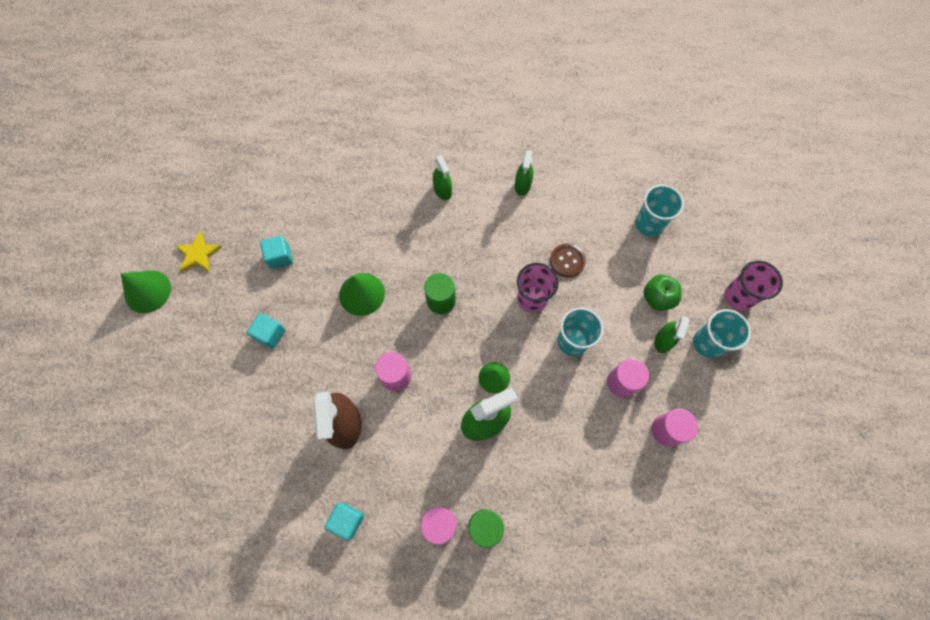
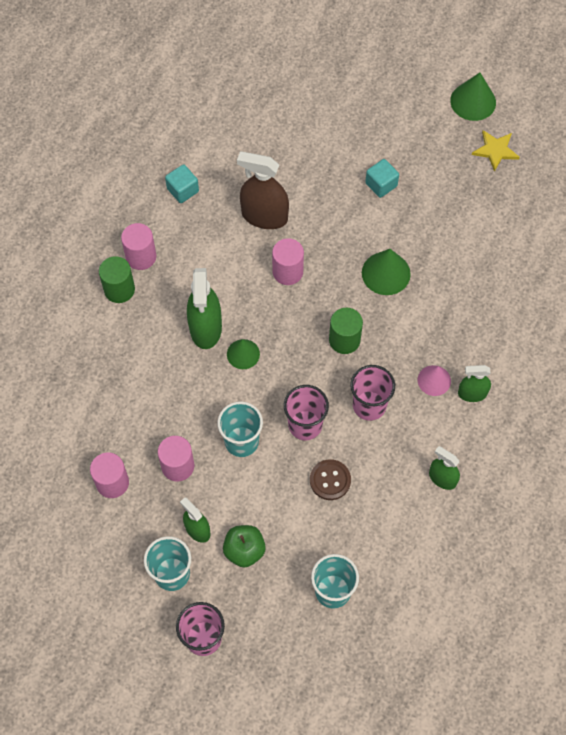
camera: 115 degrees right, 5 degrees down
(280, 257) = (460, 216): turquoise cube -> none
(444, 220) = (434, 380): none -> pink cone
(490, 258) = (369, 405): none -> pink cup

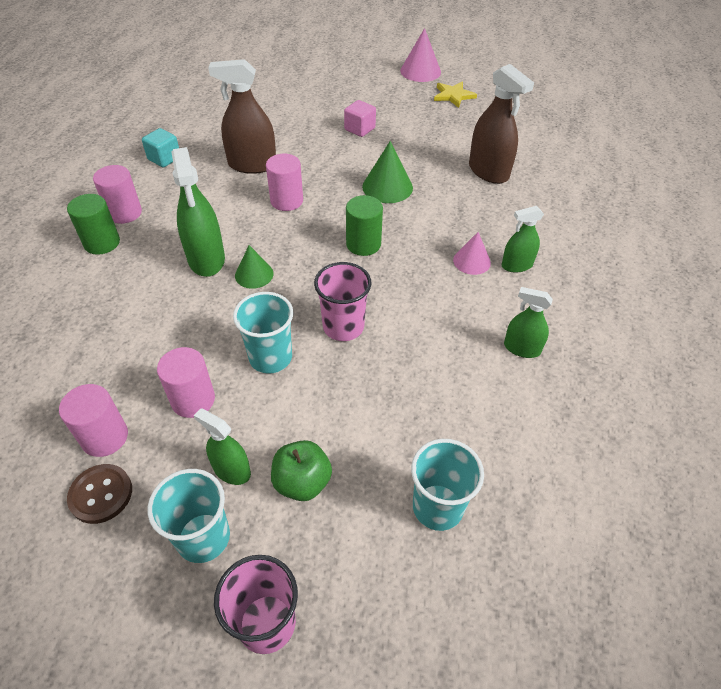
camera: 15 degrees left, 15 degrees down
(330, 480) = (391, 377): brown button -> brown button (101, 494)
(369, 405) = (411, 295): pink cup -> none
(381, 184) = (359, 129): turquoise cube -> pink cube
(473, 101) = (420, 71): green cone -> pink cone
(490, 272) = (488, 171): none -> brown spray bottle

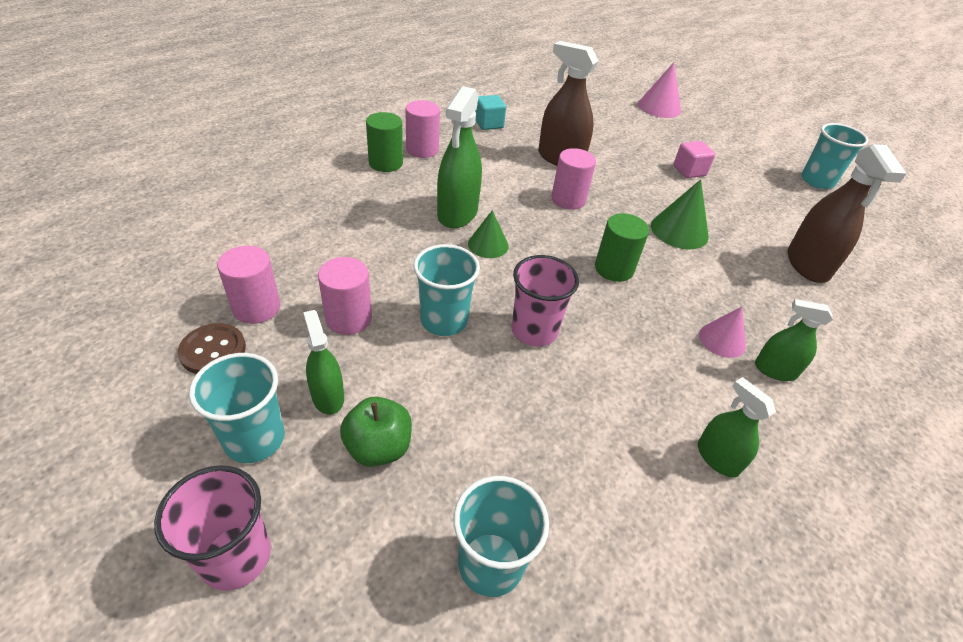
camera: 30 degrees right, 5 degrees down
(420, 71) = (794, 147): pink cone -> pink cone (659, 107)
(453, 95) = (817, 181): yellow star -> turquoise cup

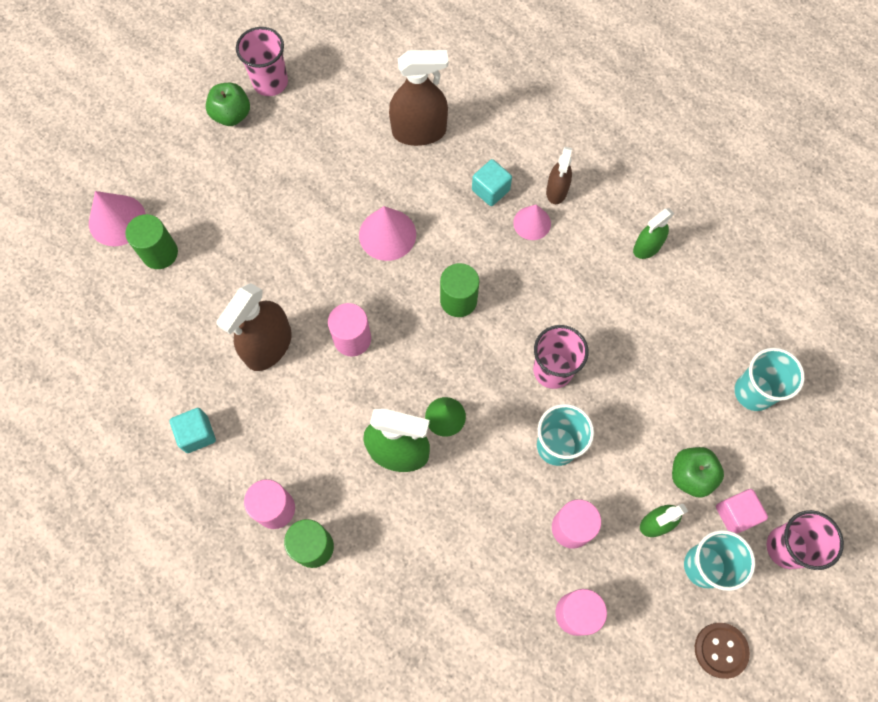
camera: 90 degrees left, 25 degrees up
(213, 350) = (632, 632): brown button -> brown button (720, 650)
(635, 121) = (160, 253): none -> green cylinder
(679, 230) = (387, 234): green cone -> pink cone
(689, 171) = (271, 208): pink cube -> pink cube (735, 514)
(755, 310) = (490, 190): none -> turquoise cube
(773, 160) = (232, 115): none -> green apple
(775, 370) = (557, 191): green spray bottle -> brown spray bottle
(817, 181) = (270, 82): turquoise cup -> pink cup

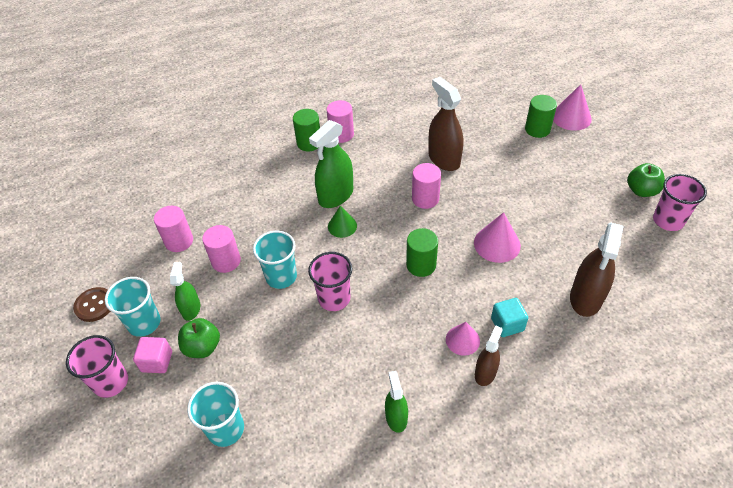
camera: 120 degrees right, 20 degrees down
(197, 434) = (406, 116): turquoise cube -> none
(557, 191) = (485, 373): brown spray bottle -> brown spray bottle turned 75 degrees clockwise

